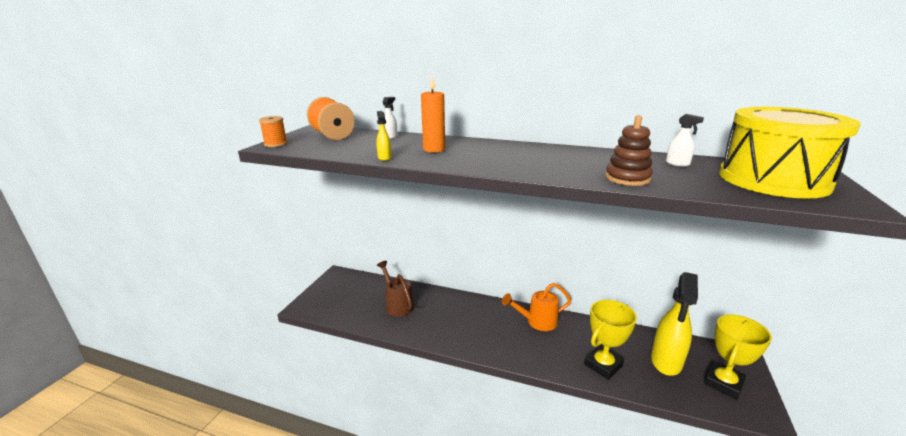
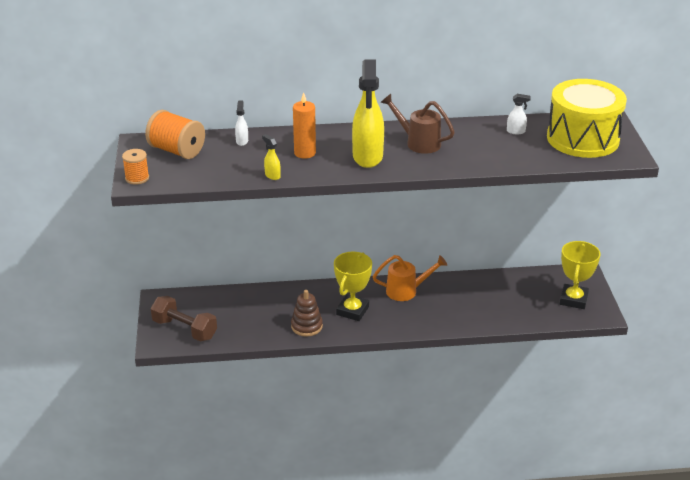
camera: 25 degrees left, 10 degrees up
(333, 302) = (185, 329): none -> brown dumbbell
(397, 304) = (257, 312): brown watering can -> brown watering can (418, 142)
(537, 322) = (406, 291): orange watering can -> orange watering can turned 150 degrees counterclockwise
(603, 365) = (478, 313): yellow trophy -> yellow trophy (352, 311)
(627, 178) = (485, 159): brown stacking toy -> brown stacking toy (306, 326)
(666, 361) = (527, 295): yellow spray bottle -> yellow spray bottle (367, 157)

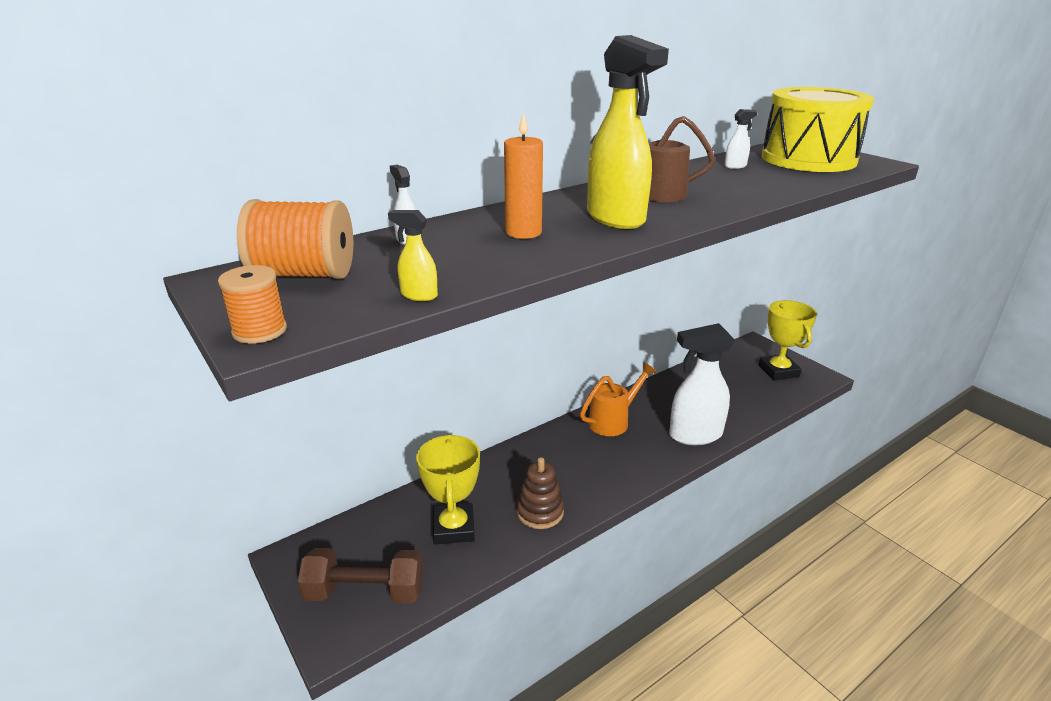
camera: 30 degrees left, 5 degrees down
(272, 175) = (513, 267): yellow spray bottle -> yellow spray bottle (418, 295)
(352, 311) = (576, 468): yellow trophy -> yellow trophy (453, 528)
(452, 319) = (694, 435): none -> white spray bottle

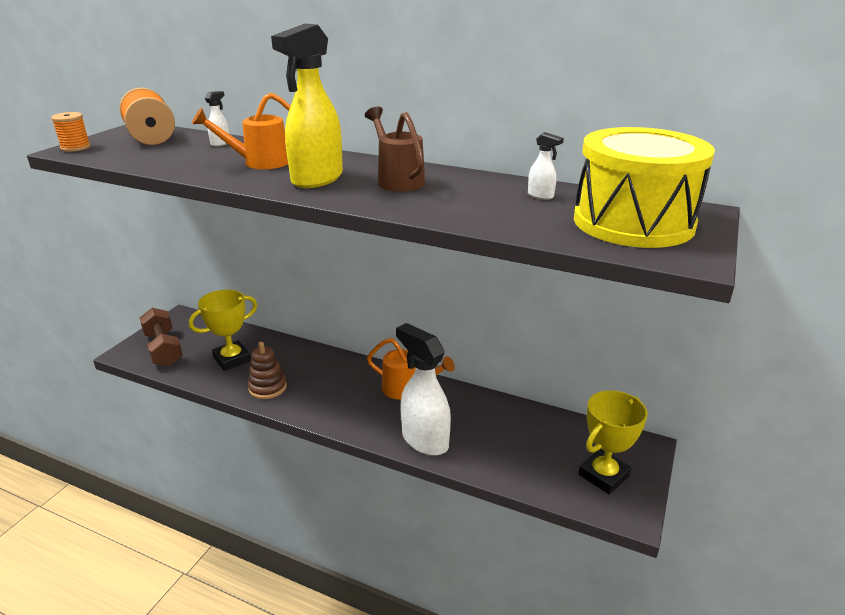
camera: 60 degrees right, 0 degrees up
(418, 295) = (133, 162): yellow spray bottle -> none
(523, 232) = (259, 163): orange candle -> orange watering can

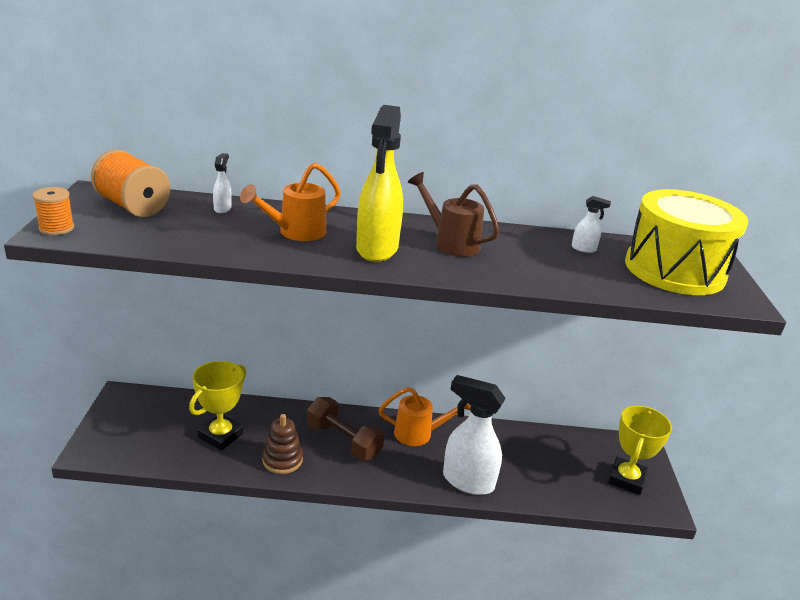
camera: 25 degrees left, 0 degrees up
(164, 349) = (132, 439): brown dumbbell -> brown dumbbell (343, 441)

